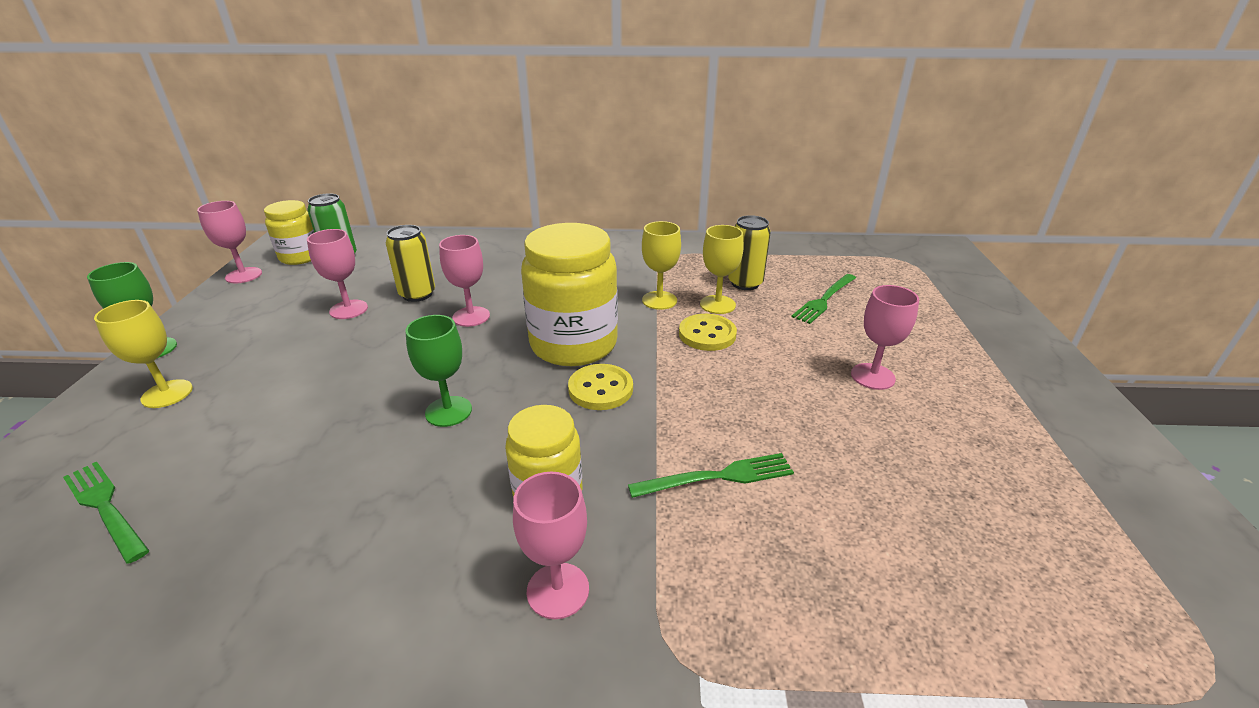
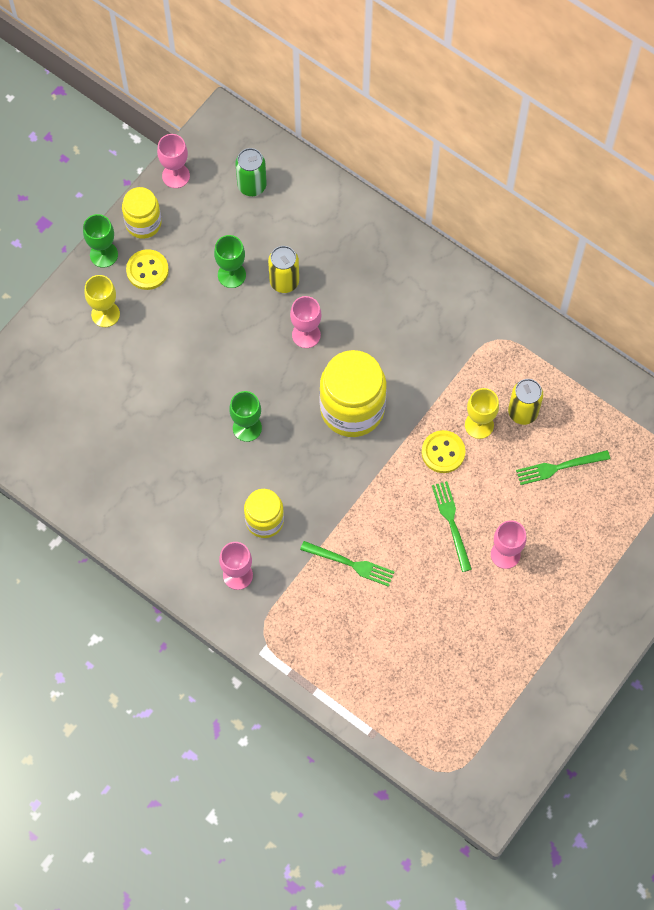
camera: 35 degrees right, 35 degrees up
(105, 507) = (68, 400): green fork -> green fork (451, 522)
(300, 257) = (223, 166): yellow jar -> yellow jar (143, 223)
(348, 309) = (231, 275): pink goblet -> green goblet
(600, 389) = (339, 462): yellow button -> yellow button (147, 270)
(659, 300) = (443, 394): yellow goblet -> none

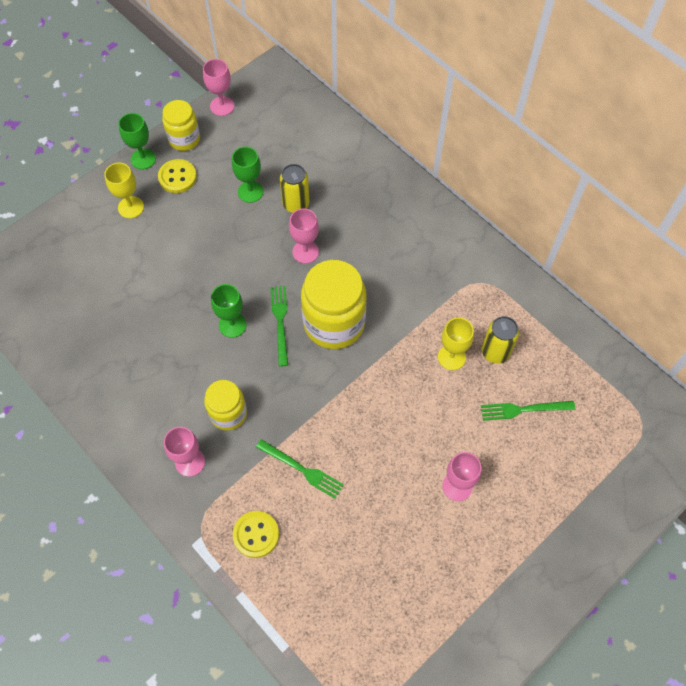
camera: 10 degrees right, 5 degrees down
(252, 185) = (285, 123): green can -> none
(443, 452) = (412, 377): yellow button -> yellow button (256, 534)
(451, 522) = (409, 446): green fork -> green fork (280, 322)

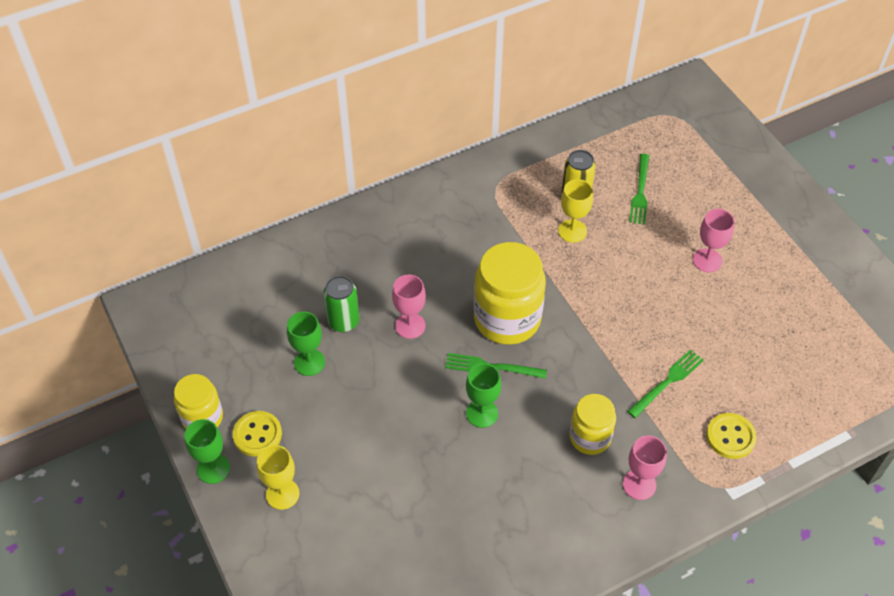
camera: 75 degrees left, 10 degrees down
(222, 106) = (169, 368): pink goblet -> none
(296, 204) = (343, 321): yellow can -> green can

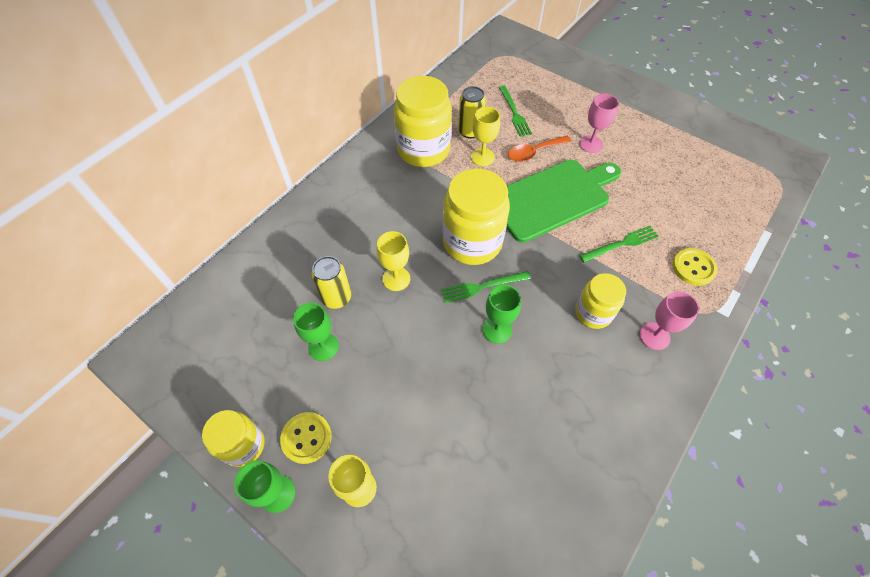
camera: 25 degrees left, 5 degrees up
(343, 321) = (337, 298): green can -> yellow can
(410, 326) = (396, 279): pink goblet -> yellow goblet
(511, 200) = (423, 150): none -> yellow jar
(622, 305) = (552, 198): none -> green cutting board
(634, 246) = (534, 152): none -> orange spoon
(667, 382) = (621, 244): green fork -> green fork turned 45 degrees clockwise

